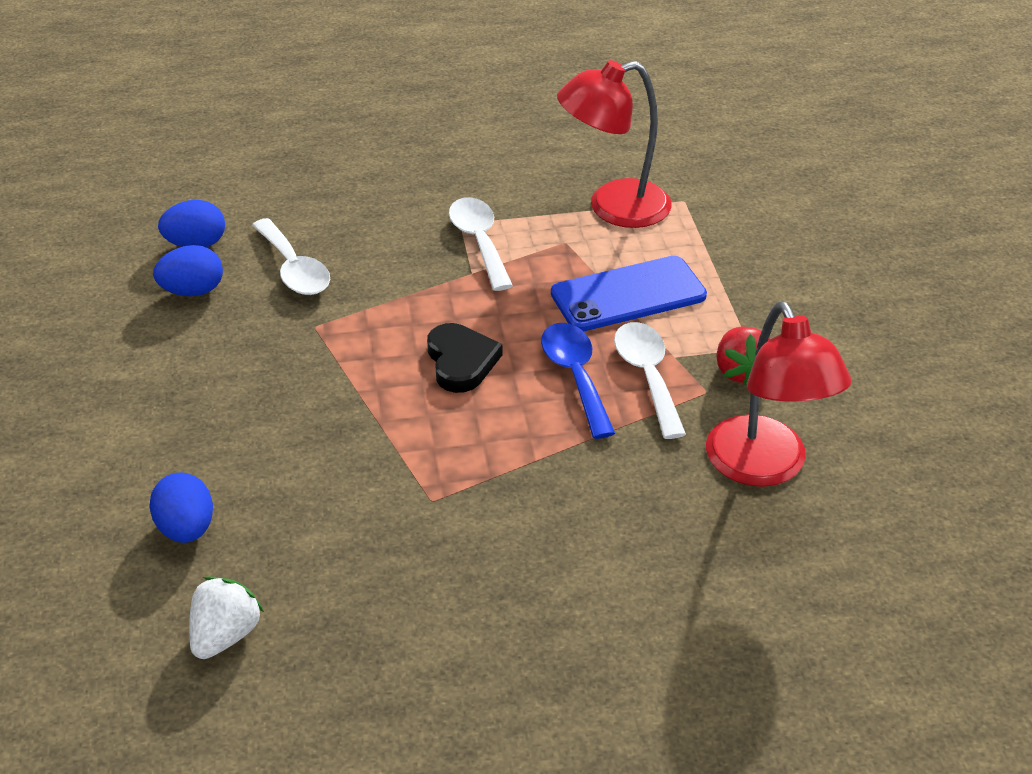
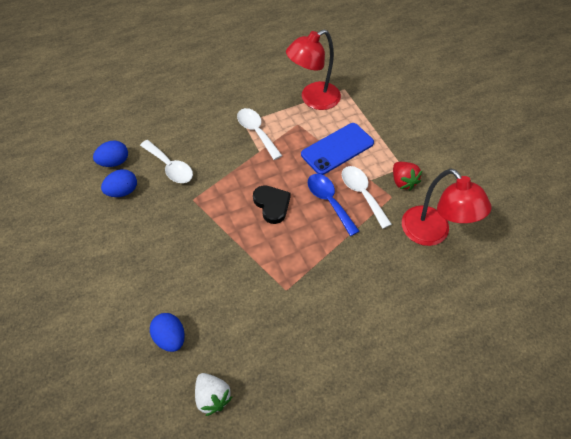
camera: 15 degrees left, 15 degrees up
(226, 635) = (213, 396): white strawberry -> white strawberry turned 135 degrees clockwise

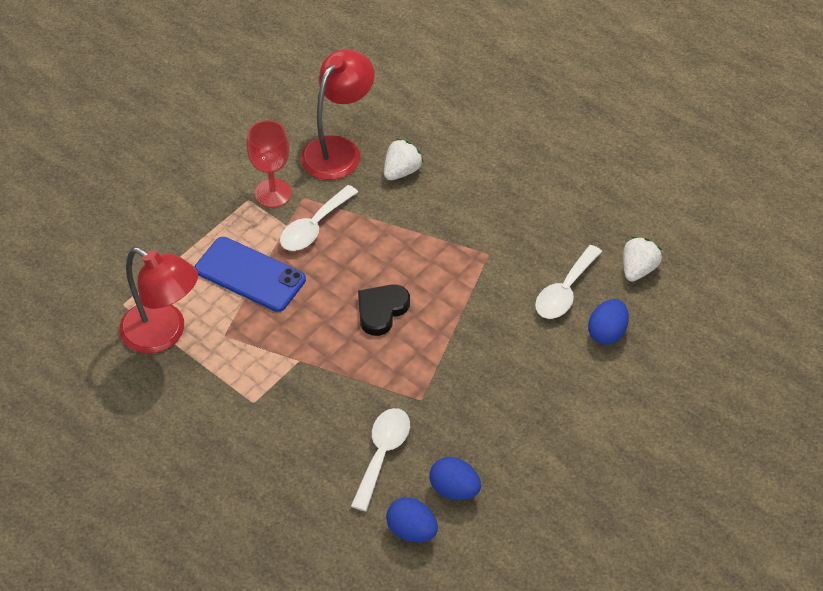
camera: 115 degrees left, 5 degrees down
(256, 132) = (264, 378): white spoon -> white spoon (565, 291)
(329, 201) = (344, 255): blue spoon -> none
(394, 266) = (401, 171): none -> white strawberry
(403, 181) = (273, 193): red strawberry -> red goblet

